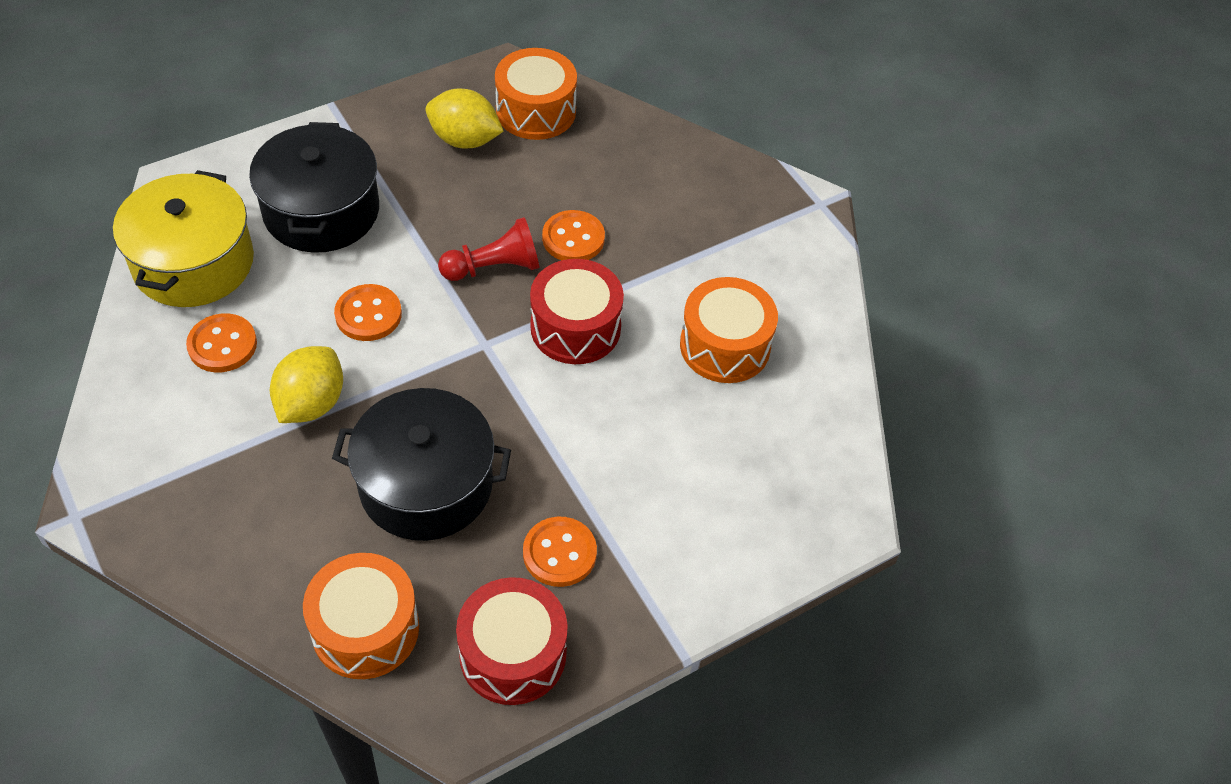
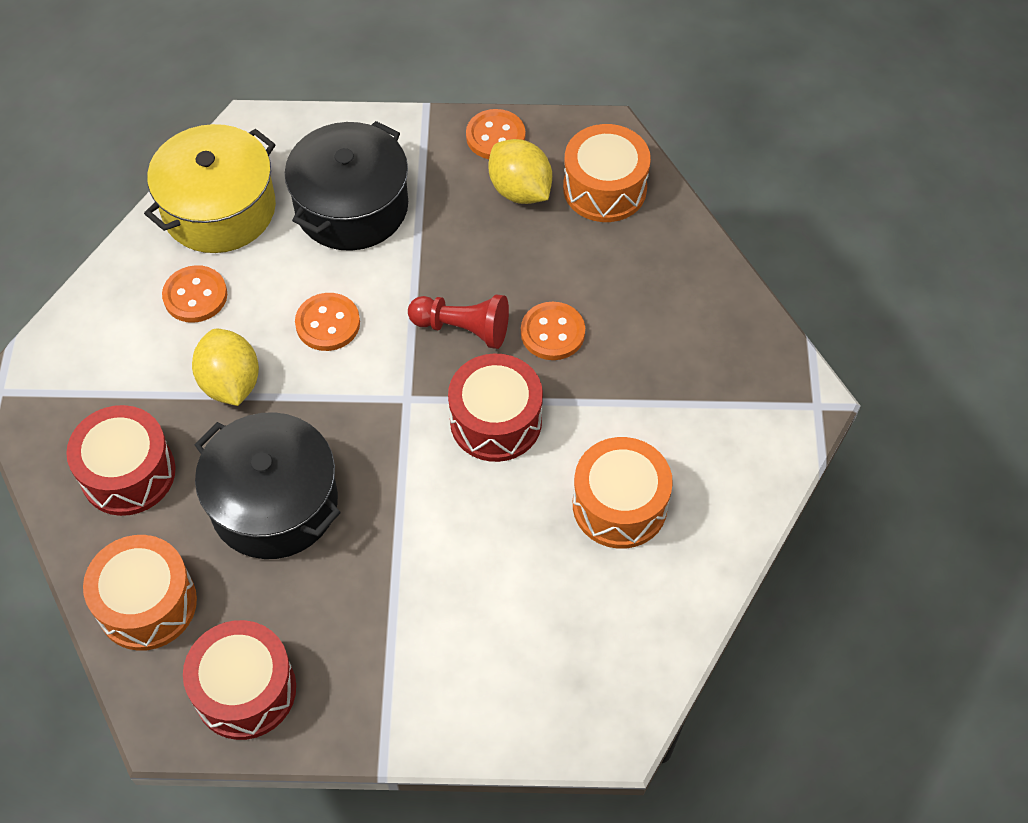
camera: 35 degrees right, 5 degrees up
(264, 526) = (128, 473): none -> red drum
(311, 403) = (230, 383): yellow lemon -> yellow lemon turned 75 degrees counterclockwise
(559, 553) = (341, 623): orange button -> orange button (495, 136)

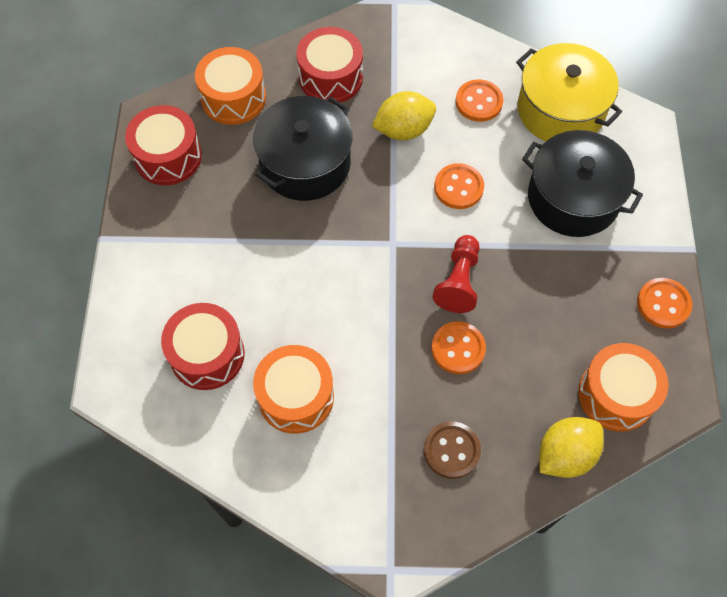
camera: 90 degrees right, 5 degrees up
(496, 421) = (373, 306): red drum -> red drum (207, 354)
(520, 190) = (605, 324): yellow lemon -> yellow lemon (565, 454)
(678, 343) = (451, 450): none -> brown button

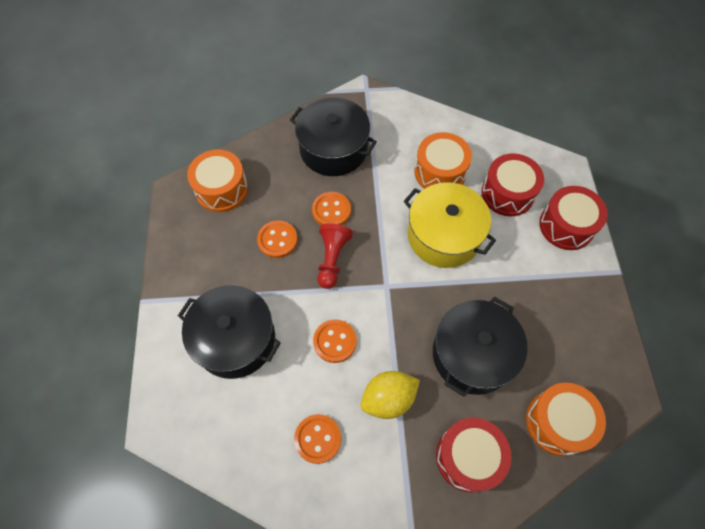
camera: 175 degrees right, 0 degrees up
(168, 156) = (595, 351): red drum -> red drum (566, 226)
(451, 450) = (333, 149): brown button -> black pot
(560, 110) = (237, 436): yellow pot -> yellow pot (444, 236)
(565, 454) = (260, 152): yellow lemon -> none
(663, 304) = (176, 254): orange button -> orange button (277, 240)

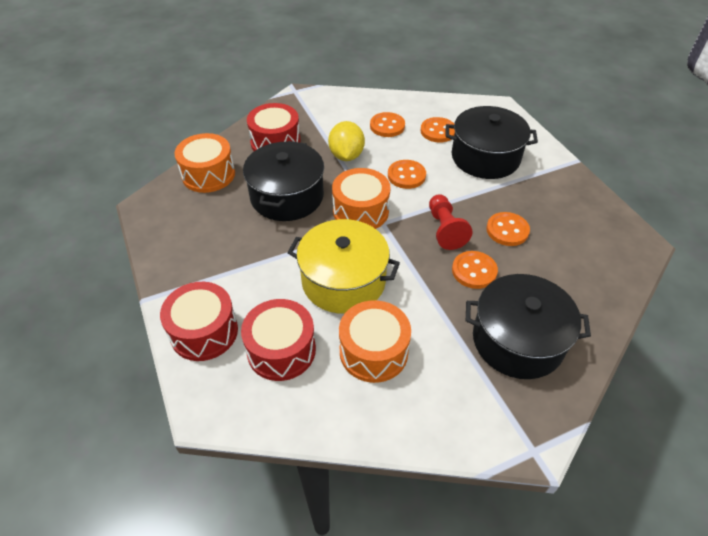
camera: 160 degrees right, 15 degrees down
(222, 189) = (600, 258): orange drum -> orange drum (360, 211)
(261, 405) = (438, 131): none -> orange button
(388, 399) = (346, 155): yellow lemon -> yellow lemon turned 45 degrees counterclockwise

